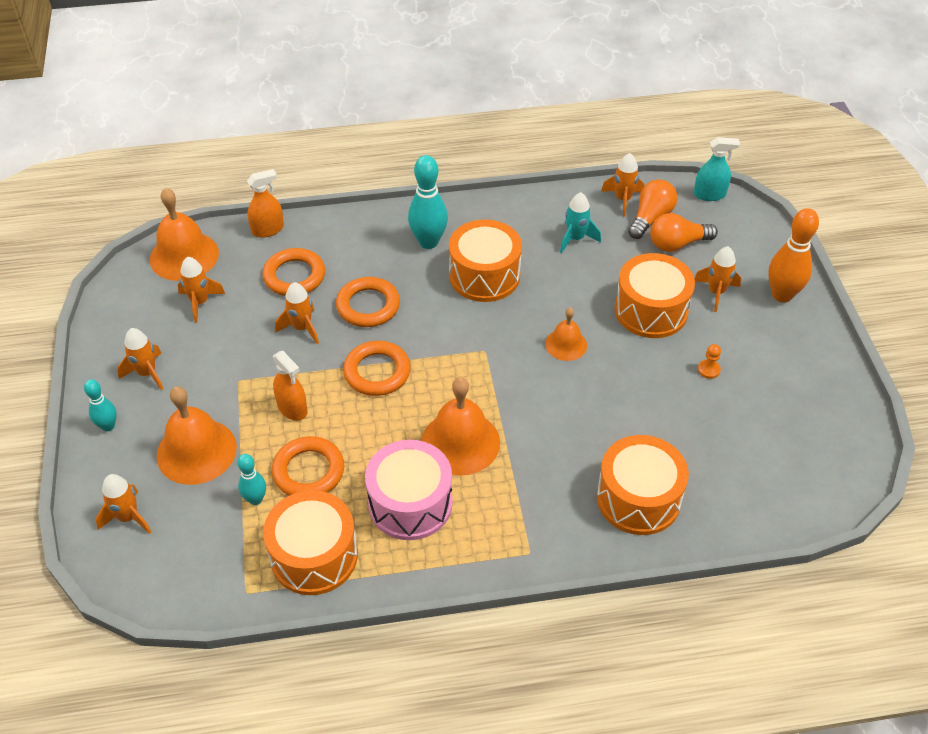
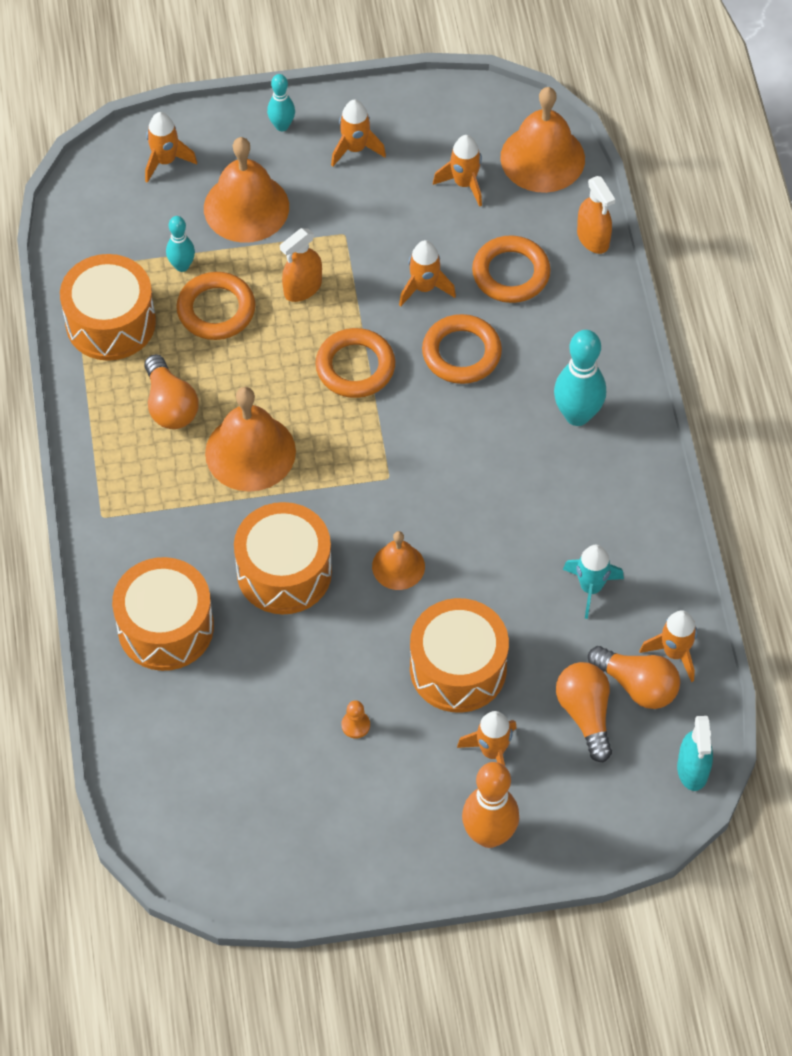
camera: 90 degrees right, 10 degrees up
(410, 503) = (170, 405): pink drum -> orange light bulb
(484, 275) = (517, 478): orange drum -> orange drum (284, 572)

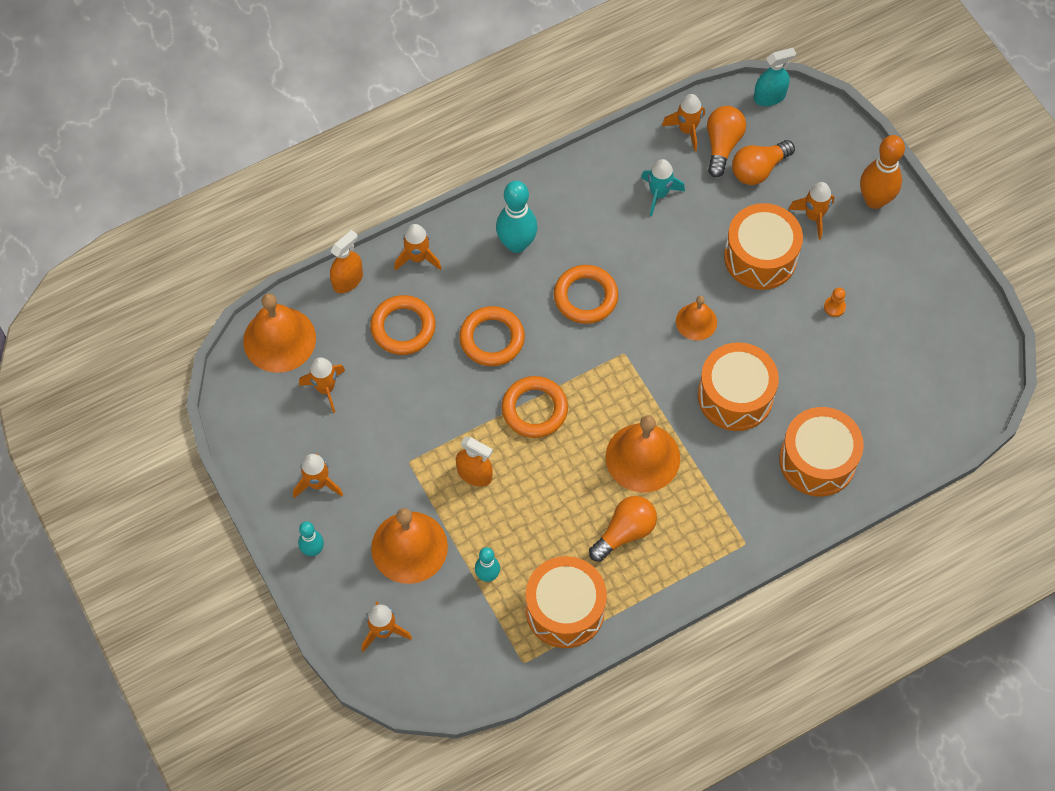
camera: 110 degrees left, 5 degrees up
(216, 310) = (521, 532): orange ring -> orange ring (585, 297)
(424, 288) = (440, 385): orange rocket -> orange rocket (418, 257)

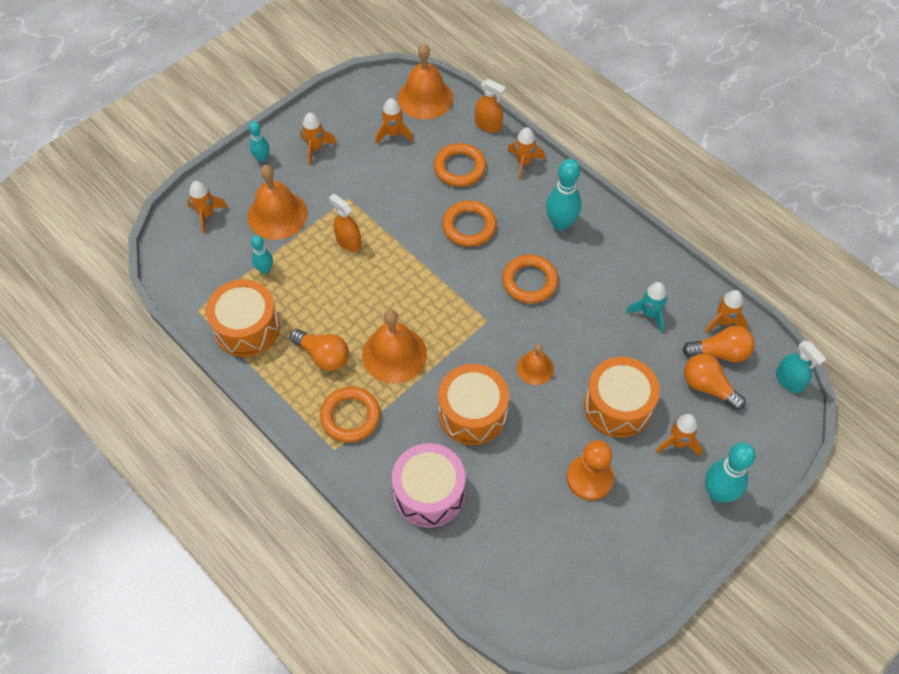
camera: 75 degrees right, 5 degrees down
(474, 474) = (348, 242): orange spray bottle -> orange spray bottle turned 120 degrees clockwise
(534, 409) = (415, 269): orange ring -> orange ring (350, 416)
(817, 460) = (429, 493): orange drum -> pink drum
(834, 307) = (589, 478): orange pawn -> orange pawn, size x2.24
(875, 200) = (718, 493): orange bowling pin -> turquoise bowling pin

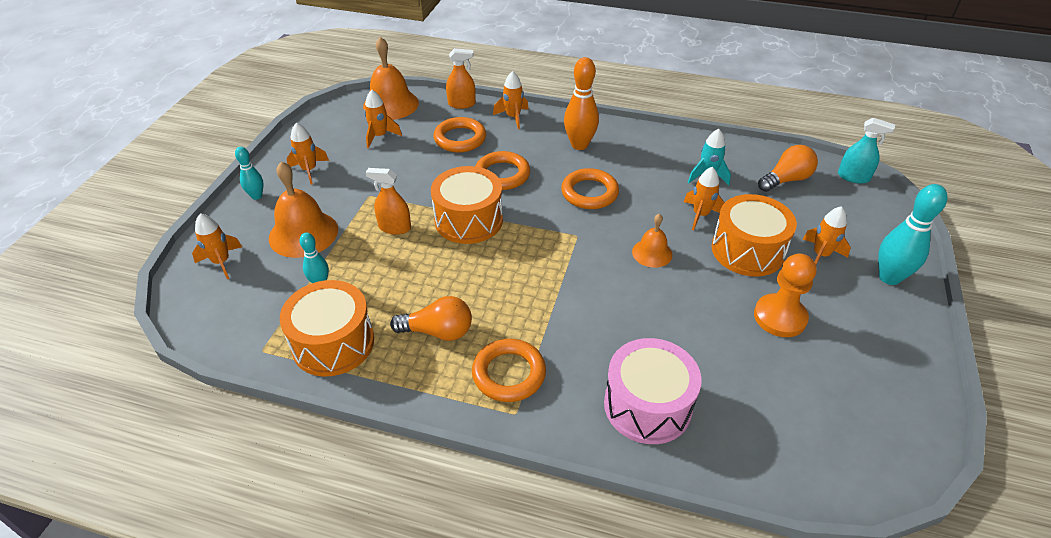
camera: 30 degrees left, 15 degrees down
(394, 354) = (511, 298): orange bell -> none
(472, 413) = (628, 314): orange drum -> orange drum (468, 220)
(560, 223) = (579, 145): turquoise bowling pin -> orange bowling pin
(708, 387) = (801, 206): orange light bulb -> none
(723, 322) = (767, 159): orange rocket -> orange rocket (700, 215)

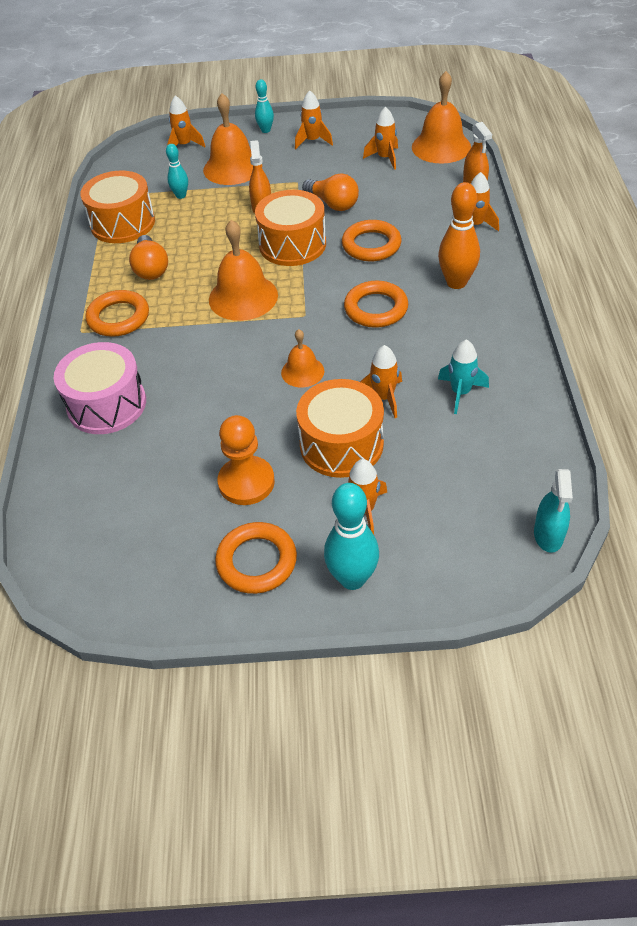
camera: 75 degrees right, 5 degrees up
(460, 139) = (413, 203): orange ring -> orange ring (256, 561)
(528, 269) = (243, 297): none -> orange bell
(786, 180) = (498, 465): orange light bulb -> orange light bulb (333, 204)

